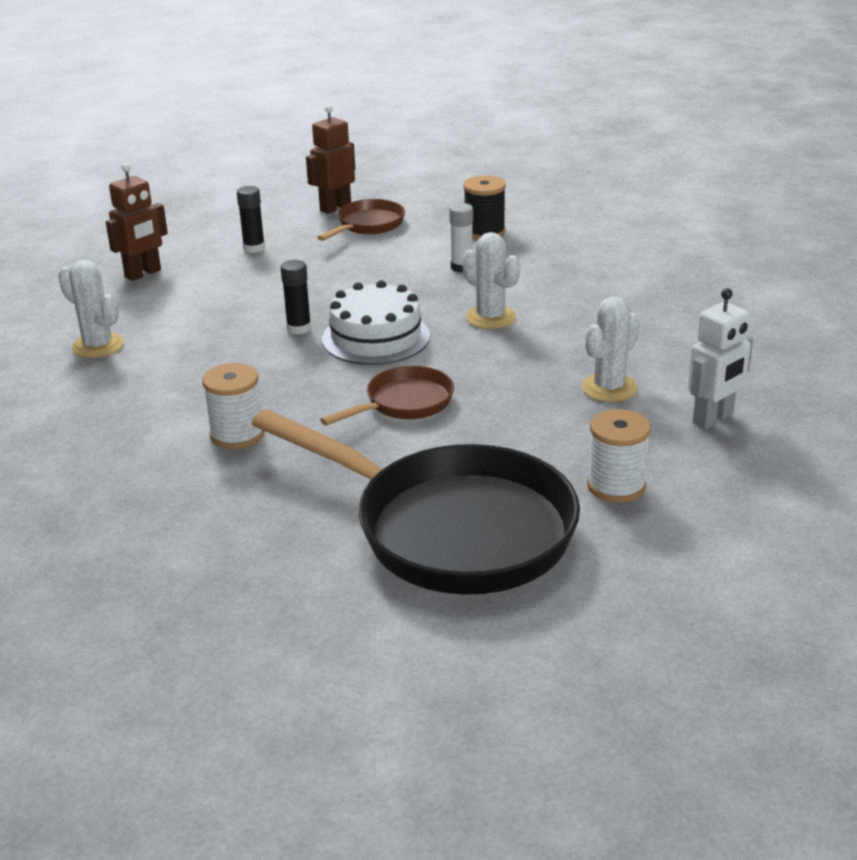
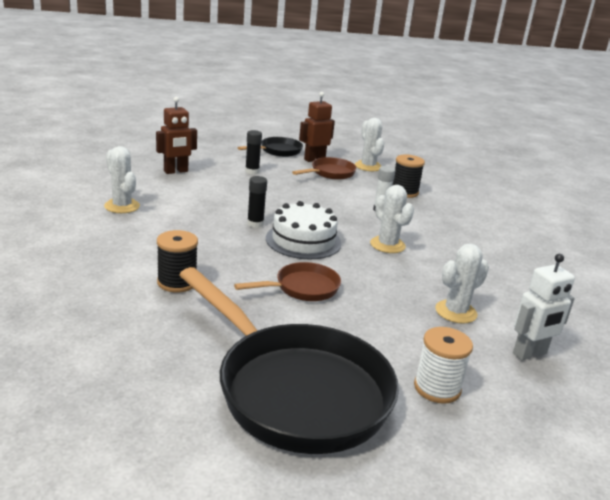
camera: 10 degrees right, 5 degrees down
(237, 435) = (177, 282): white spool -> black spool
(275, 206) = (278, 151): none -> black pan
(417, 201) = (368, 166): none -> white cactus

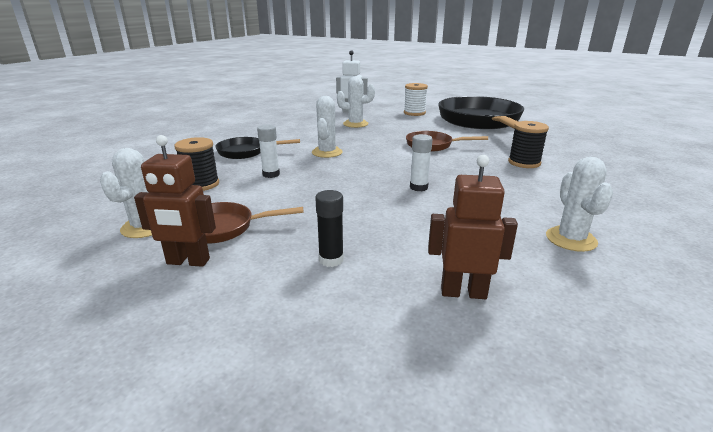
camera: 140 degrees left, 0 degrees up
(255, 224) = (418, 187): black glue stick -> white glue stick
(278, 151) = (206, 304): black pan -> black pan (246, 152)
(303, 240) = (391, 167): white cake -> none

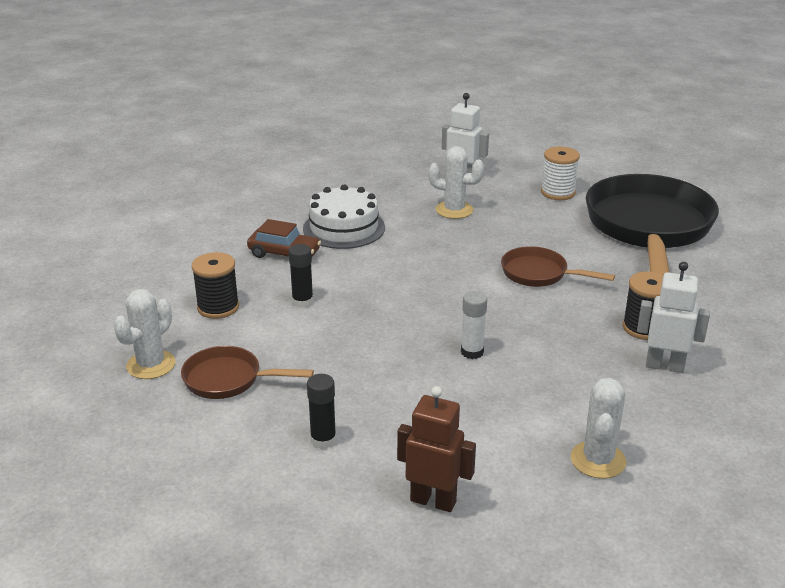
camera: 15 degrees right, 5 degrees up
(188, 262) = (186, 417): brown robot -> none
(246, 152) = (284, 254): black pan -> brown car
(271, 174) = (302, 302): white glue stick -> black glue stick
(285, 137) = (344, 228): none -> white cake
(327, 152) = (387, 269): white cactus -> none
(557, 179) = (664, 366): none -> white robot

